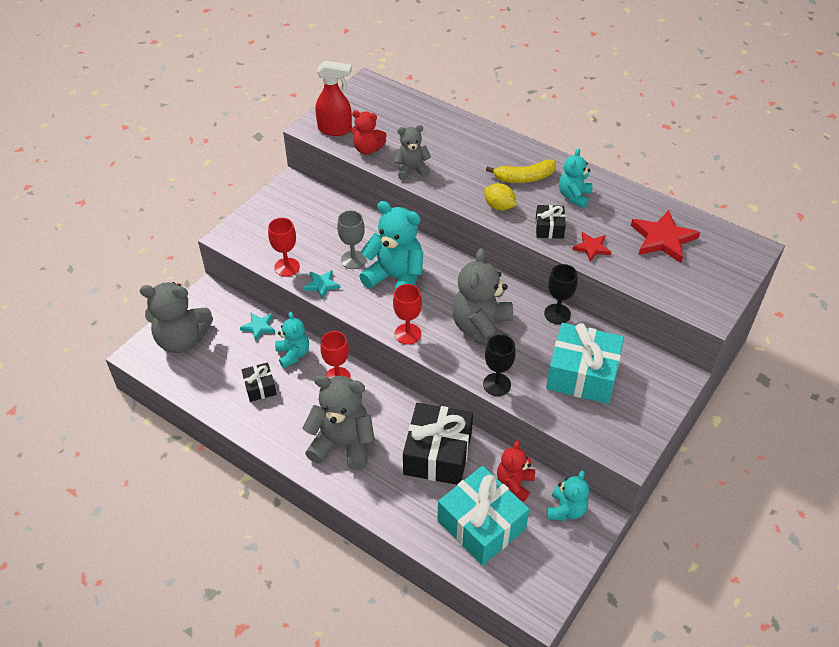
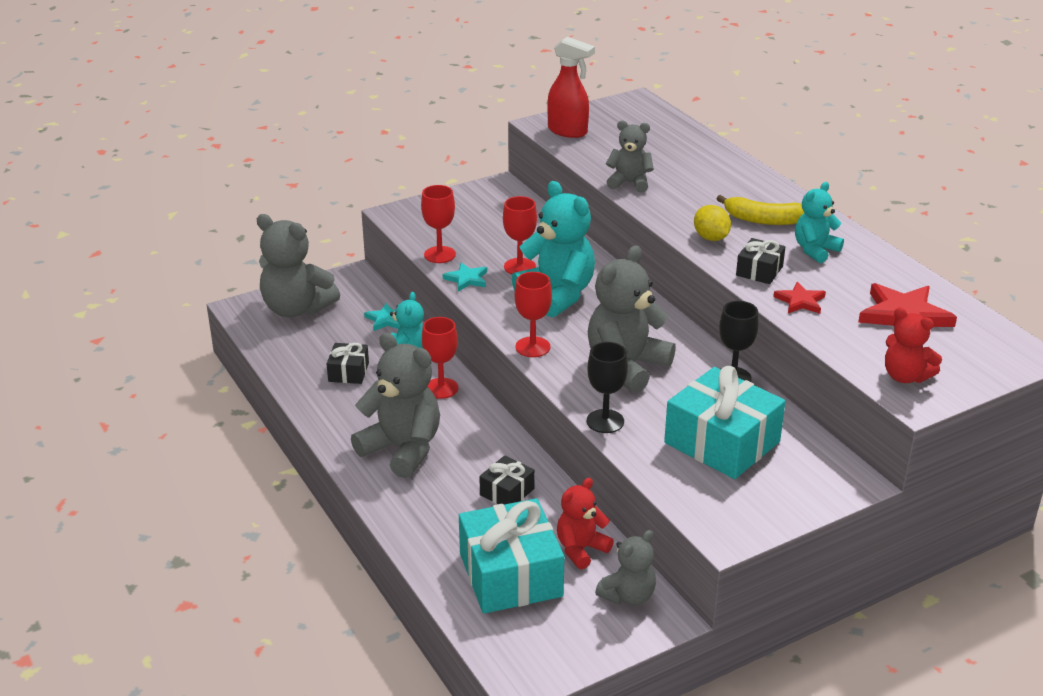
camera: 25 degrees right, 15 degrees down
(353, 260) = (519, 267): grey goblet -> red goblet
(367, 149) = (592, 155): red teddy bear -> red teddy bear (905, 376)
(437, 454) = (507, 492): black gift -> black gift, size x0.49
(566, 510) = (628, 595): turquoise teddy bear -> grey teddy bear

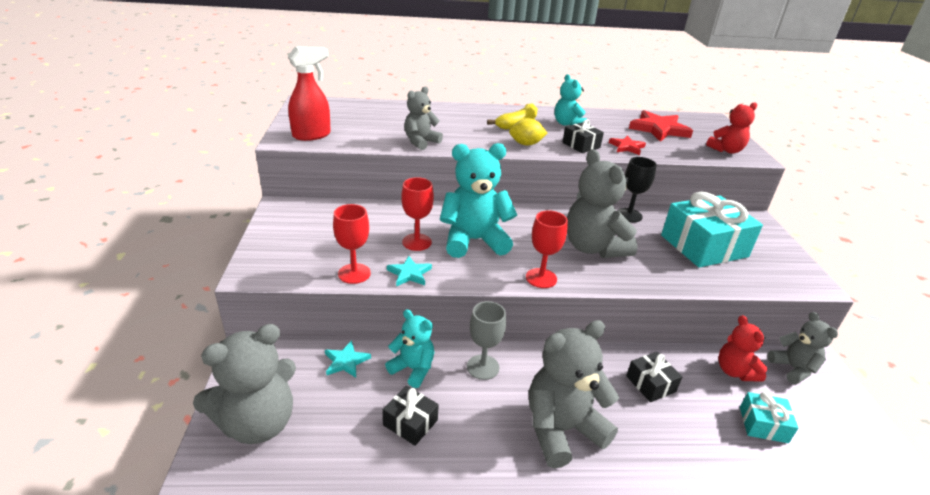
camera: 65 degrees left, 0 degrees up
(441, 388) = (483, 367): red goblet -> grey goblet
(510, 575) = (763, 425): turquoise gift -> turquoise gift, size x0.49
(605, 421) = (662, 282): black goblet -> none

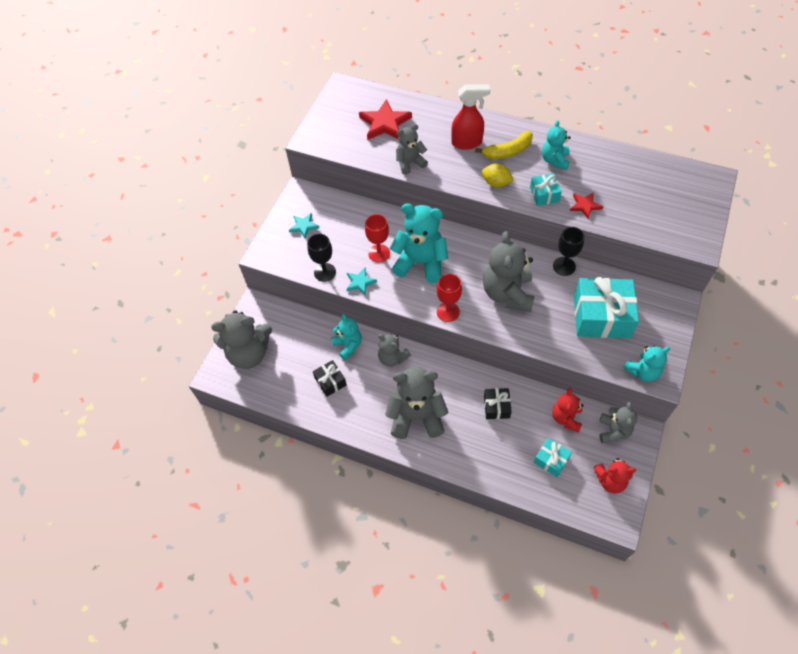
camera: 30 degrees right, 25 degrees up
(312, 135) = (331, 137): red spray bottle -> red spray bottle (467, 142)
(346, 361) = (310, 327): turquoise star -> turquoise star (304, 226)
(354, 273) = (325, 272): red goblet -> black goblet
(483, 367) = (392, 358): grey goblet -> grey teddy bear
(581, 145) = (544, 194): black gift -> turquoise gift
(659, 129) = (639, 185): red star -> red star (385, 123)
(726, 150) = (680, 230): red teddy bear -> red teddy bear (610, 480)
(791, 282) = (642, 371): none -> turquoise teddy bear

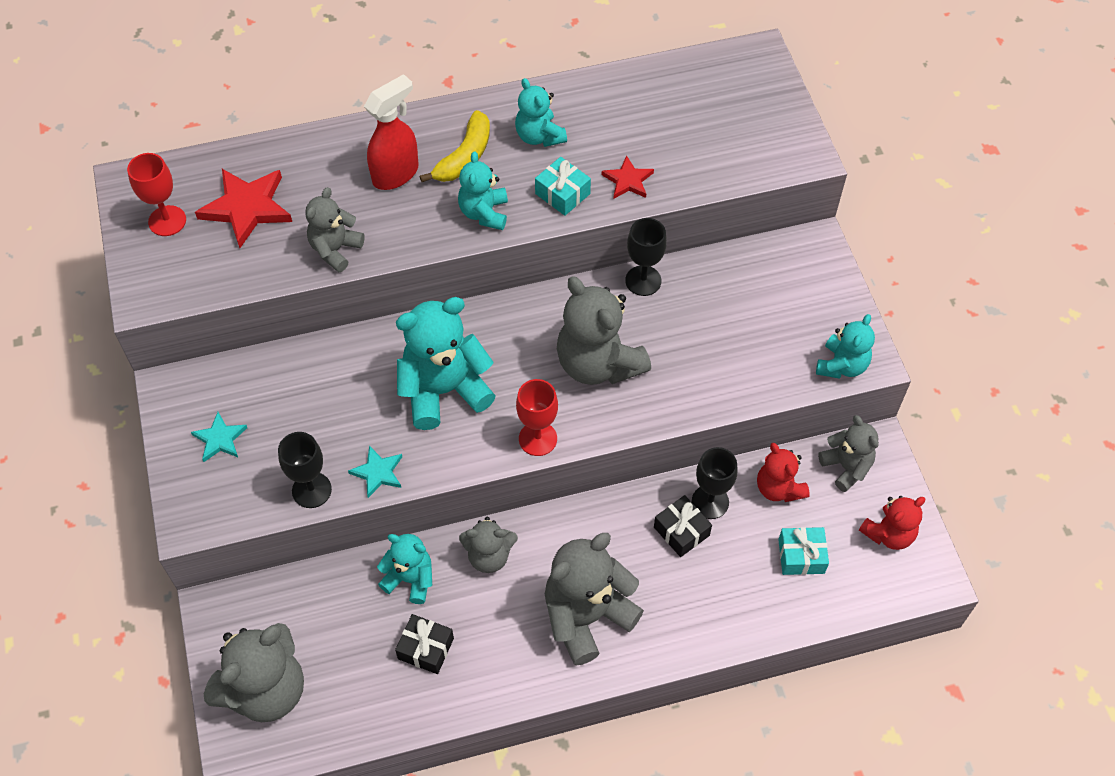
camera: 40 degrees left, 0 degrees up
(379, 253) = (371, 412): red goblet -> red goblet (167, 221)
(496, 183) = (484, 213): yellow lemon -> turquoise teddy bear
(523, 402) = (710, 502): none -> black goblet
(601, 316) = (740, 322): turquoise gift -> none

